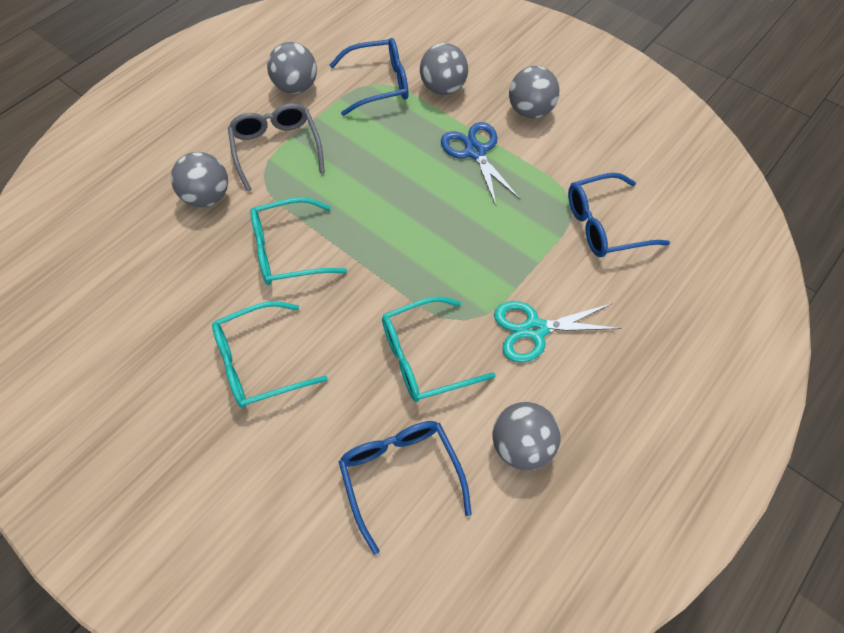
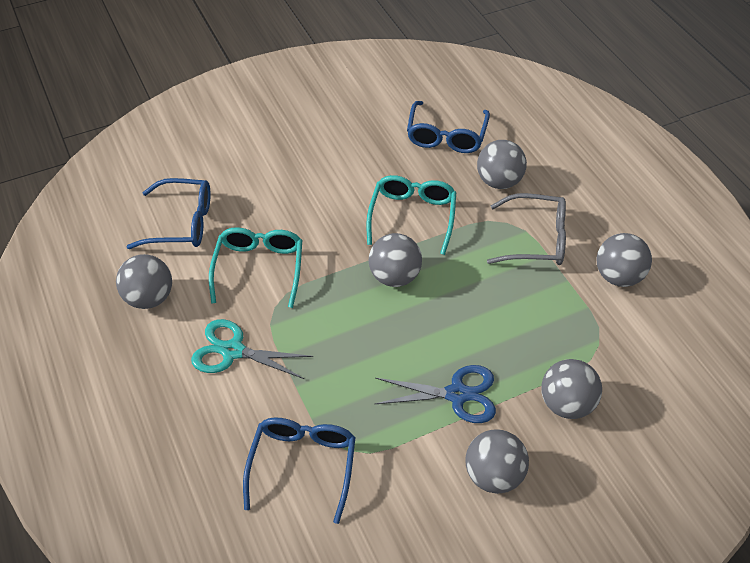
camera: 115 degrees right, 10 degrees down
(259, 362) = (319, 175): turquoise glasses -> none
(375, 236) = (394, 276): none -> grey ball
(379, 84) = (596, 347): blue glasses -> blue glasses (446, 136)
(535, 329) = (233, 351): turquoise scissors -> turquoise scissors turned 90 degrees counterclockwise

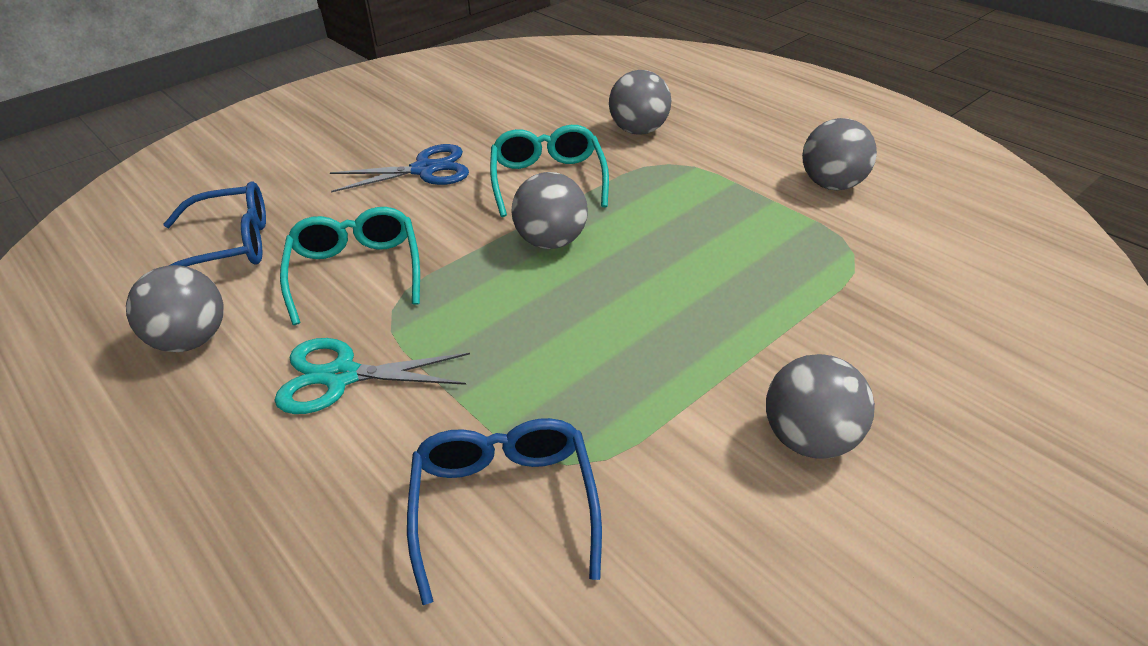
camera: 15 degrees left, 10 degrees down
(446, 136) = (556, 105): blue glasses -> none
(457, 394) = (701, 351): blue scissors -> blue scissors (424, 170)
(536, 239) = (713, 171): grey glasses -> none
(566, 404) = (856, 326): grey ball -> none

